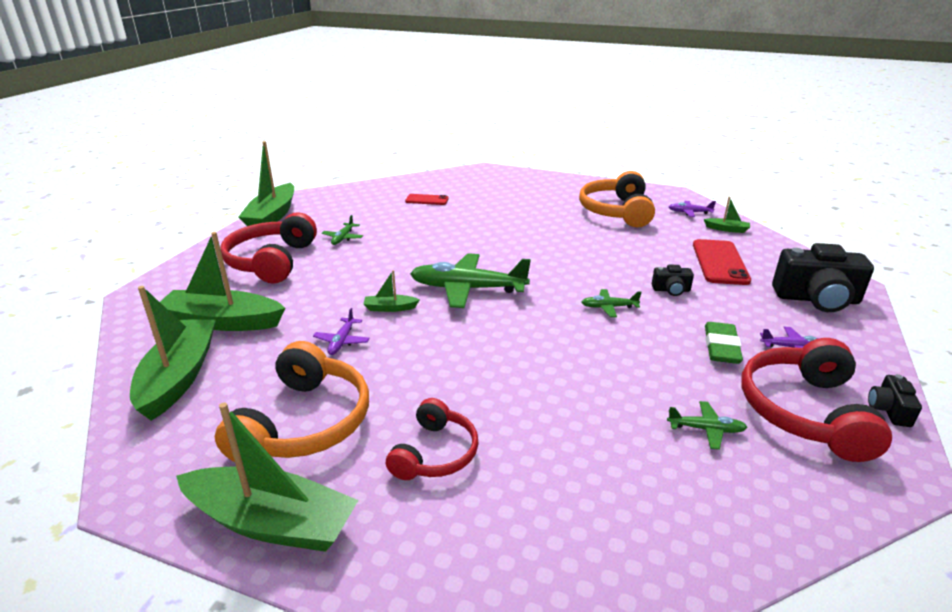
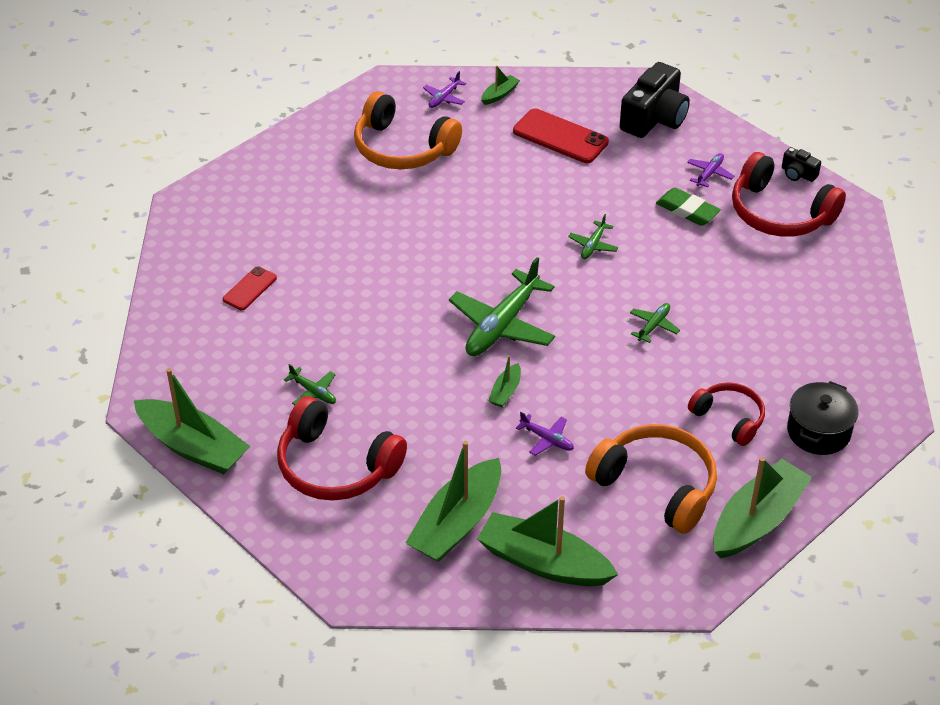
camera: 65 degrees left, 15 degrees up
(459, 546) = (818, 431): none -> black pot
(671, 290) = (588, 193): black camera -> none
(705, 429) = (772, 270): green plane -> green plane (653, 326)

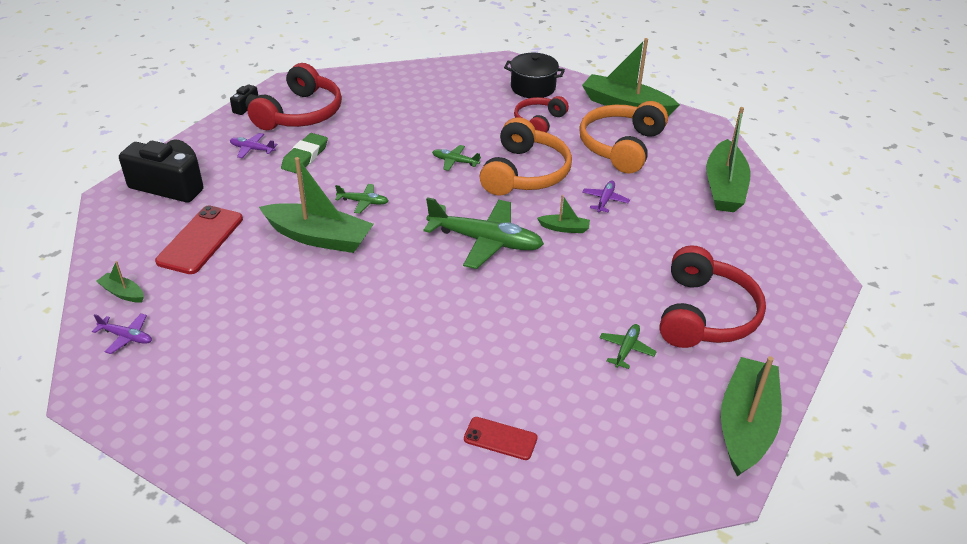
camera: 105 degrees left, 5 degrees down
(402, 148) = (225, 355): orange headphones -> orange headphones (524, 173)
(457, 523) = (718, 234): green boat -> green boat (319, 237)

